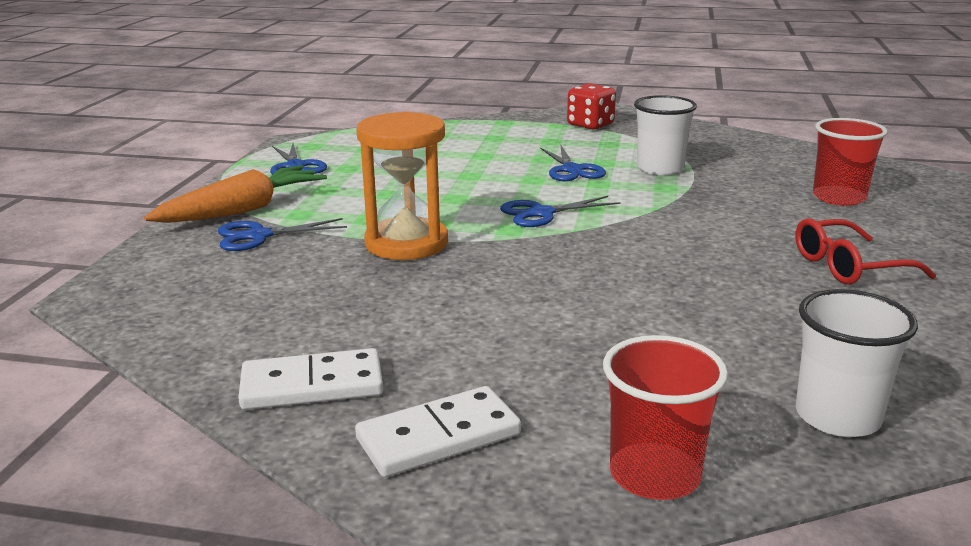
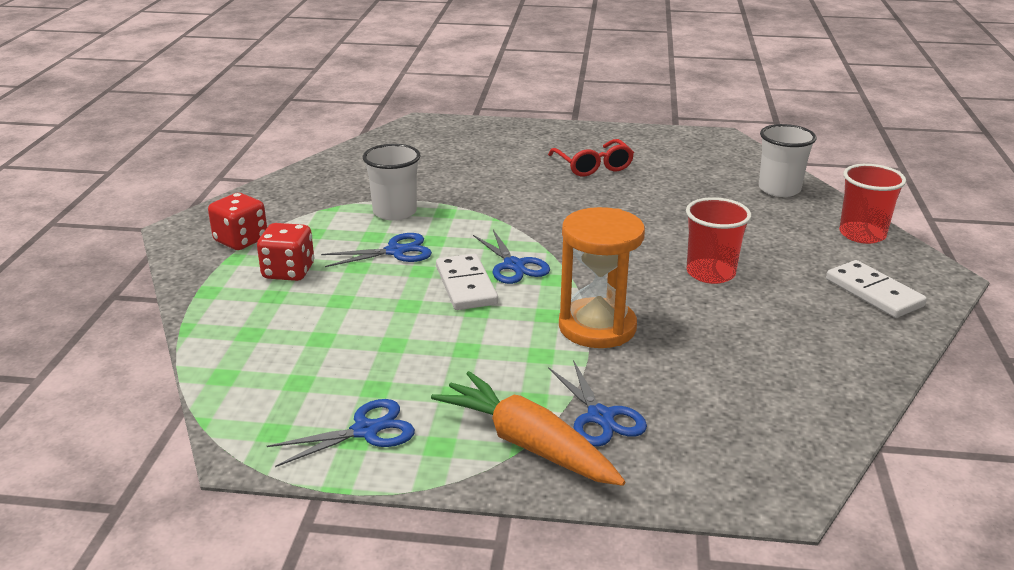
camera: 95 degrees left, 5 degrees up
(312, 385) = (850, 343): white domino -> white domino (466, 285)
(534, 139) = (288, 272): none -> red dice
(839, 198) = (467, 155): red cup -> red cup (710, 273)

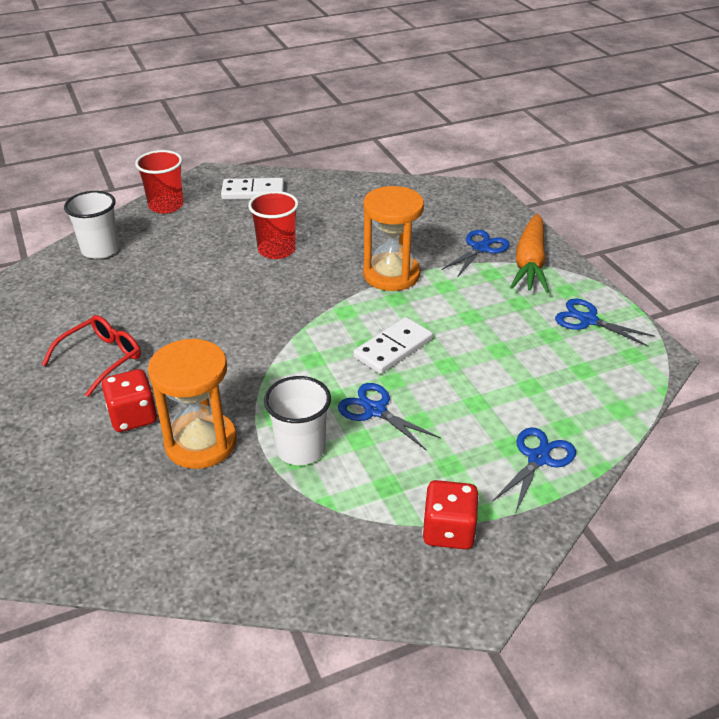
camera: 120 degrees left, 10 degrees up
(288, 272) = (467, 459): red dice -> red dice (133, 416)
(449, 181) = (201, 443): none -> orange hourglass
(514, 265) = (341, 336): blue scissors -> blue scissors (538, 458)
(874, 293) = (253, 192): white domino -> white domino turned 60 degrees clockwise

